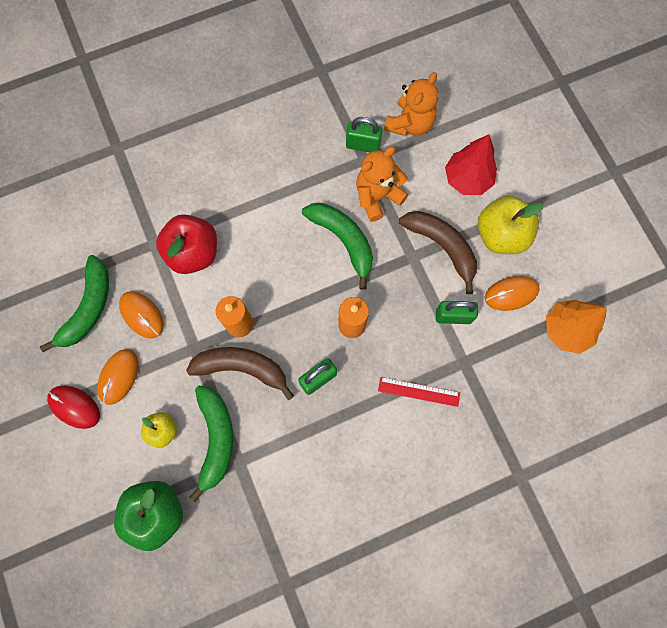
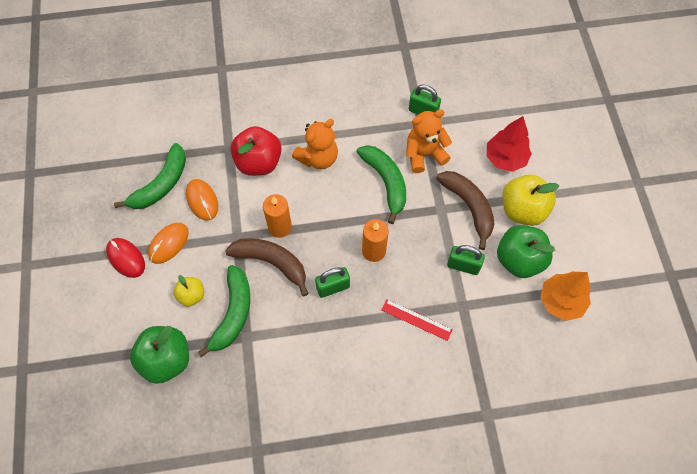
camera: 15 degrees right, 10 degrees down
(410, 123) = (467, 104): orange teddy bear -> orange teddy bear (318, 158)
(511, 294) = (519, 260): orange mouse -> green apple

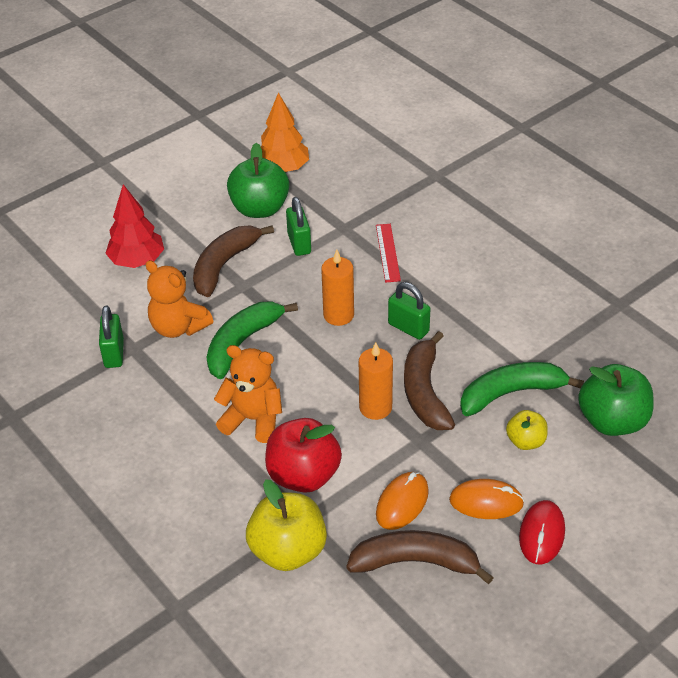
camera: 120 degrees left, 20 degrees down
(161, 184) = (415, 562): green banana -> brown banana
(522, 210) = (197, 226): yellow apple -> yellow apple (288, 550)

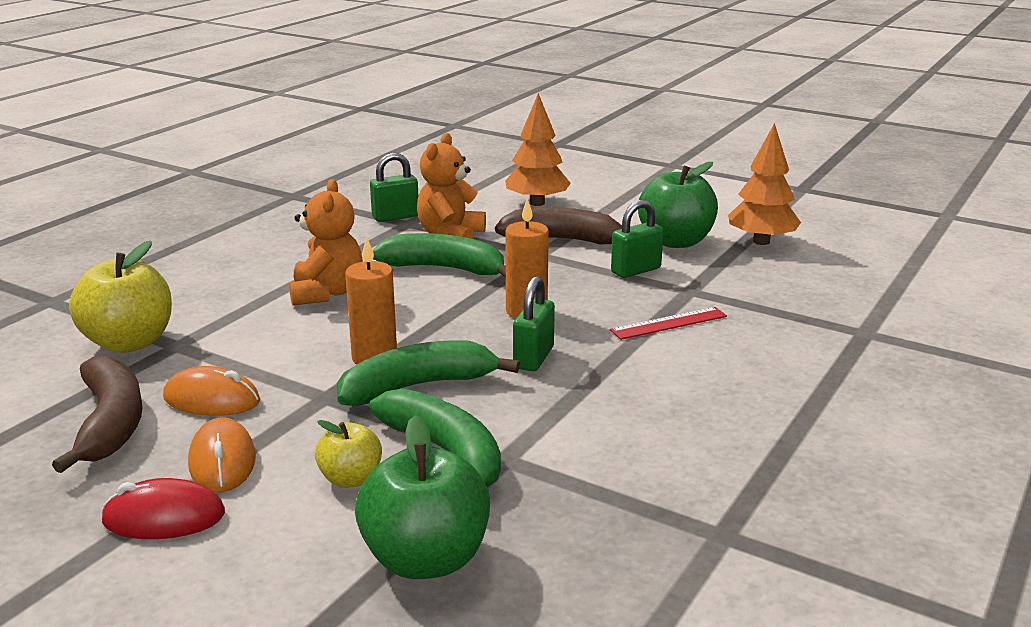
camera: 70 degrees right, 20 degrees down
(137, 261) = (537, 203): red tree -> orange tree
(303, 475) = (247, 333): red apple -> none
(424, 392) = (418, 386): brown banana -> green banana

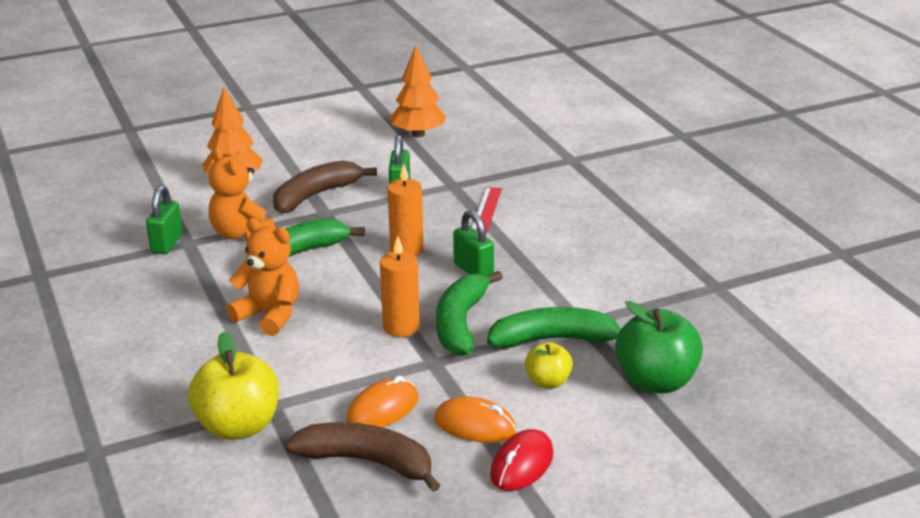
camera: 55 degrees left, 5 degrees up
(676, 241) = (377, 160): green apple -> none

